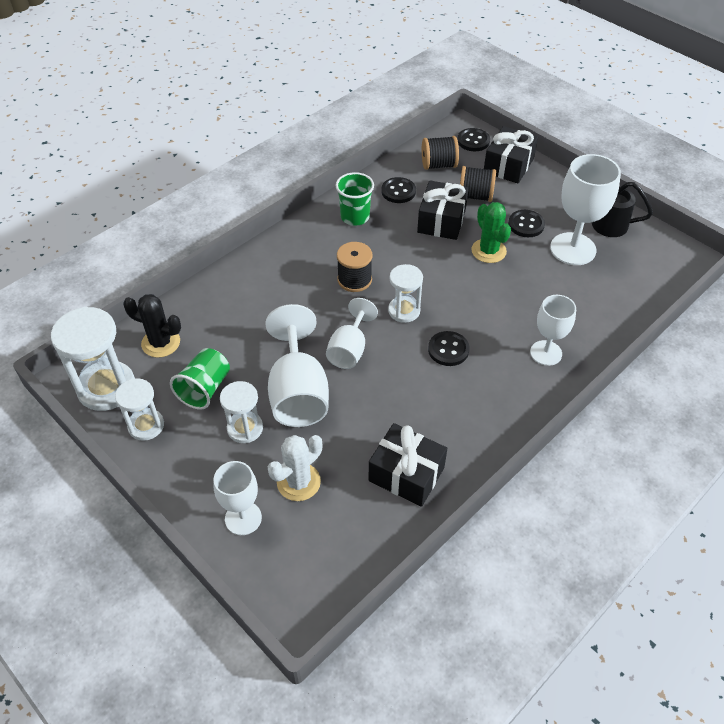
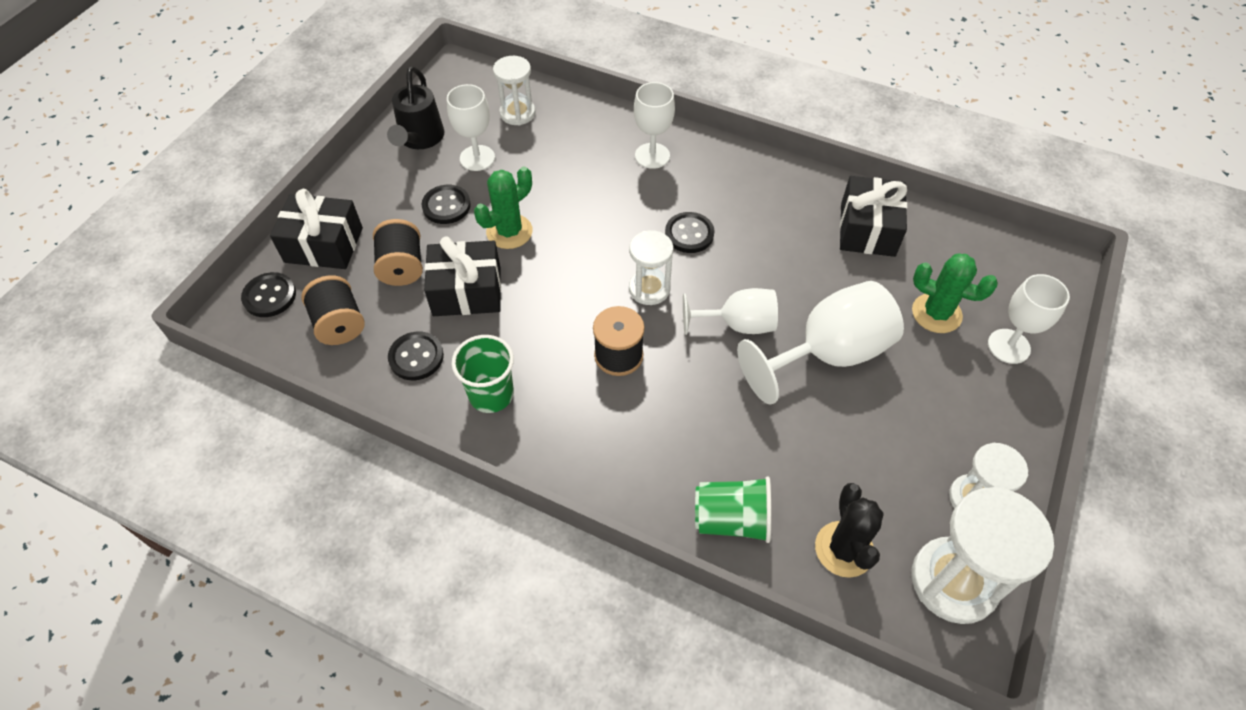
camera: 110 degrees left, 5 degrees up
(205, 389) = (882, 456): green cup -> green cup (732, 519)
(245, 428) = (907, 388): white hourglass -> white hourglass (517, 113)
(298, 482) = (936, 313): white cactus -> green cactus
(573, 249) = (477, 158): white goblet -> white goblet, size x0.63

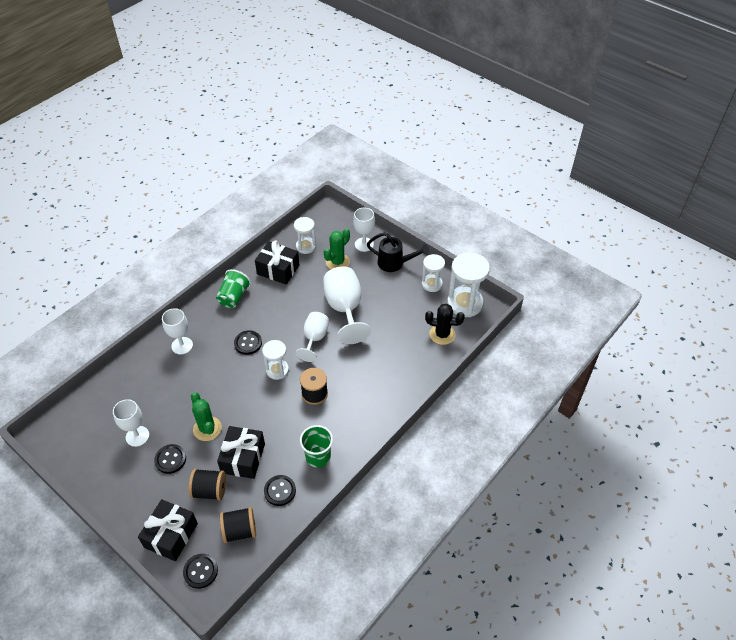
camera: 75 degrees left, 5 degrees down
(419, 140) = (103, 467): black watering can -> black watering can (395, 263)
(517, 113) = (108, 407): white hourglass -> white hourglass (306, 246)
(732, 519) = (418, 370): green cup -> green cup (234, 297)

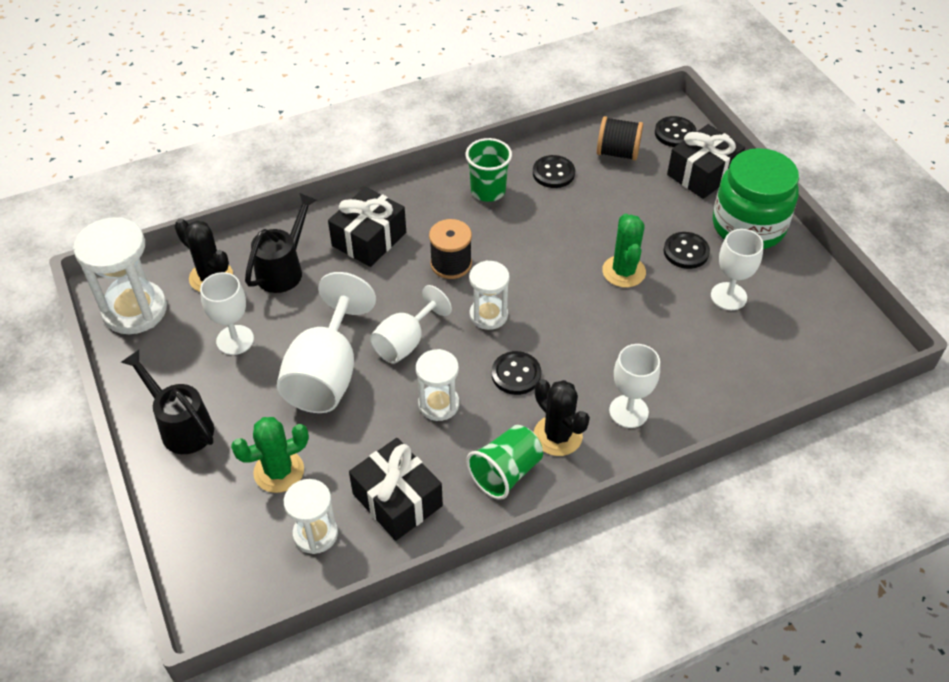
camera: 155 degrees left, 0 degrees up
(130, 498) = (748, 226): none -> green jar
(209, 491) = (642, 201): black spool -> none
(215, 321) = (557, 436): none -> black cactus
(243, 458) = (586, 221): black gift -> black gift (369, 239)
(364, 244) = (204, 491): white goblet -> white goblet (235, 340)
(407, 354) = (284, 269): none -> black watering can
(432, 284) = (154, 362): white hourglass -> white hourglass (438, 404)

